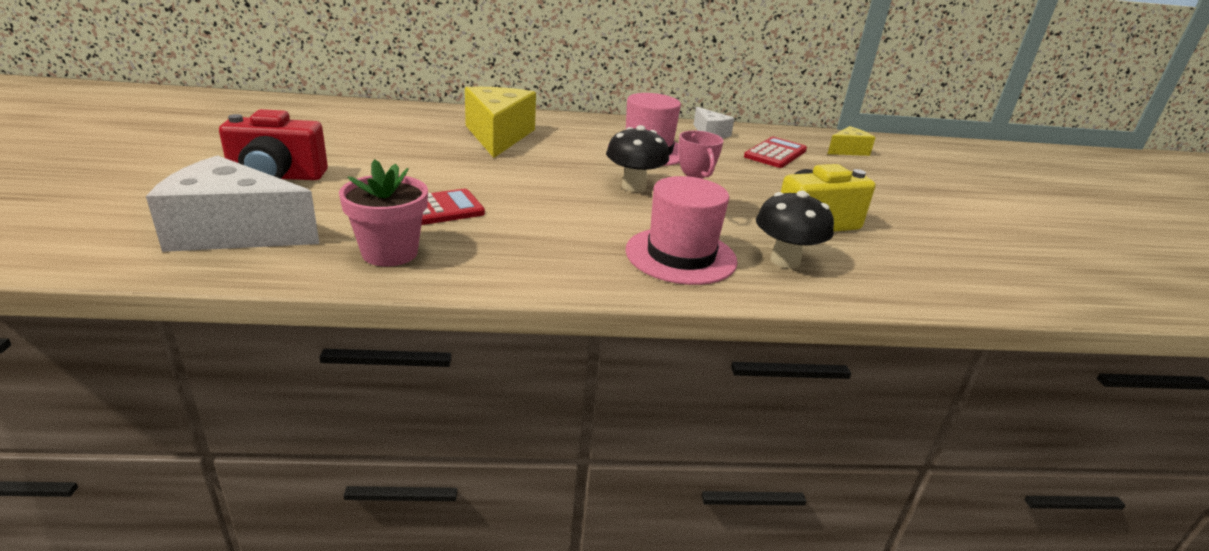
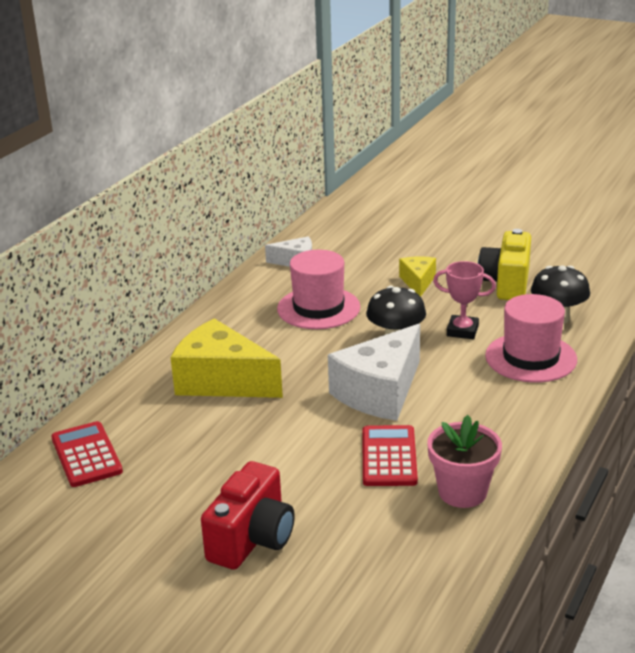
camera: 55 degrees left, 0 degrees up
(234, 232) = (378, 575): white cheese -> white cheese (380, 392)
(775, 153) = (365, 248): red calculator -> red calculator (86, 455)
(848, 151) = (381, 212): yellow cheese -> yellow cheese (418, 282)

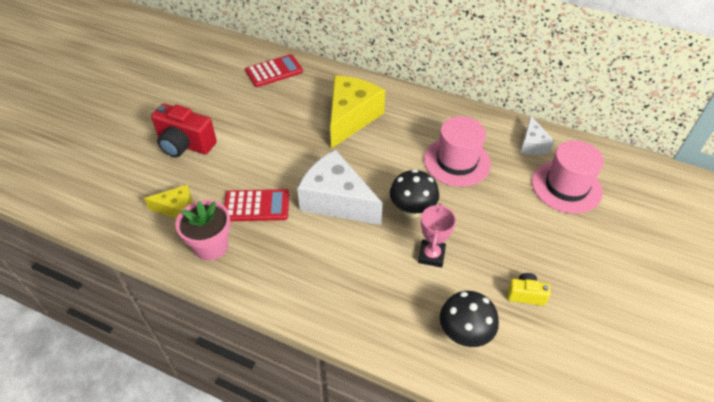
camera: 85 degrees right, 20 degrees up
(418, 282) = (514, 225): yellow cheese -> yellow cheese (177, 208)
(506, 284) = (525, 295): yellow camera -> yellow camera, size x0.53
(530, 358) = (390, 304): pink hat -> pink hat (566, 186)

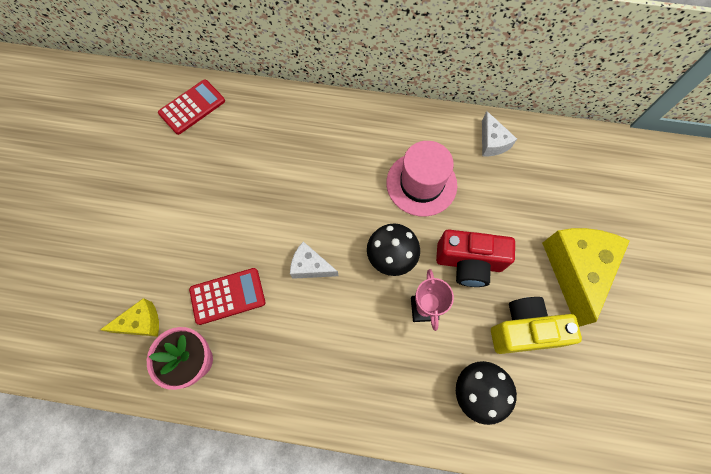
camera: 15 degrees left, 20 degrees up
(185, 145) = (122, 235): red camera -> red camera (469, 263)
(336, 200) = (310, 266): white cheese -> white cheese, size x0.52
(351, 118) = (296, 152): yellow cheese -> yellow cheese (575, 270)
(525, 295) = (524, 330): yellow camera -> yellow camera, size x1.88
(566, 186) = (536, 188): pink hat -> none

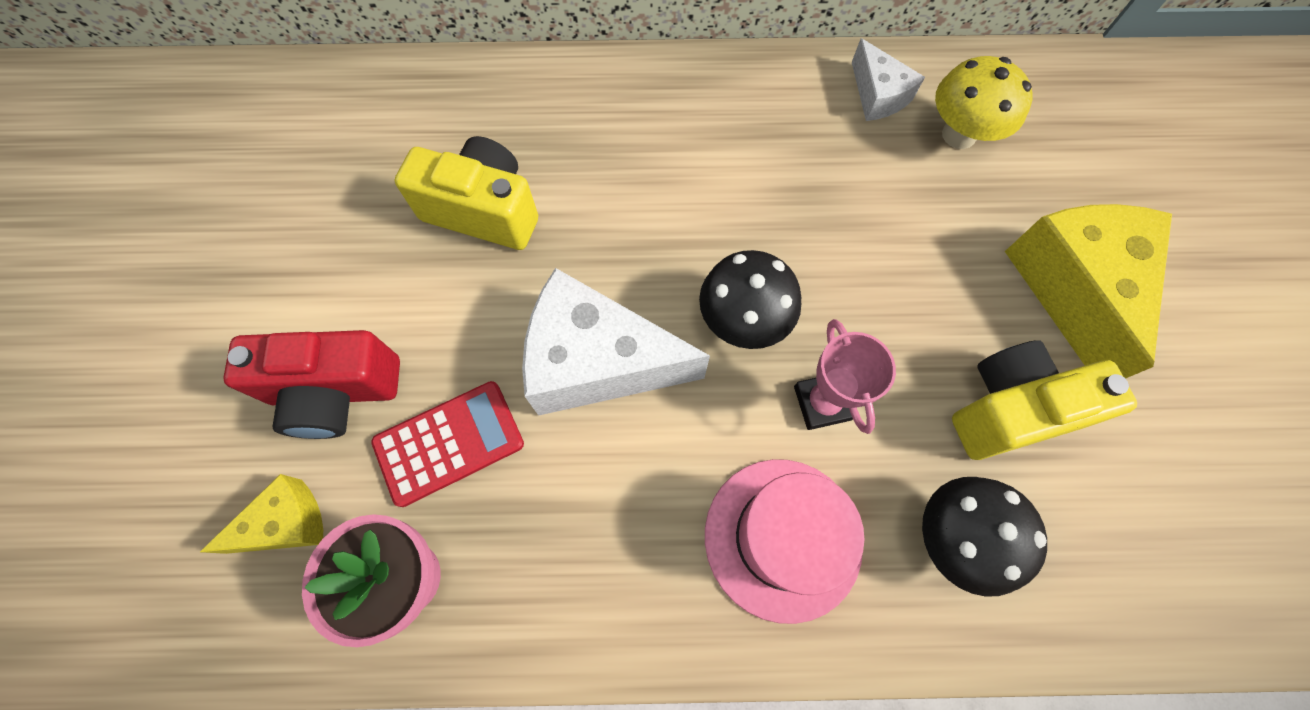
camera: 10 degrees left, 0 degrees up
(192, 107) = (324, 113): red calculator -> none
(266, 175) = (483, 211): none -> yellow camera
(310, 266) = (597, 361): white cheese -> white cheese, size x1.92
(421, 184) = (770, 183): pink hat -> pink hat (782, 538)
(469, 263) = (884, 307): red camera -> red camera (335, 392)
(532, 172) = (959, 135): none -> yellow mushroom

